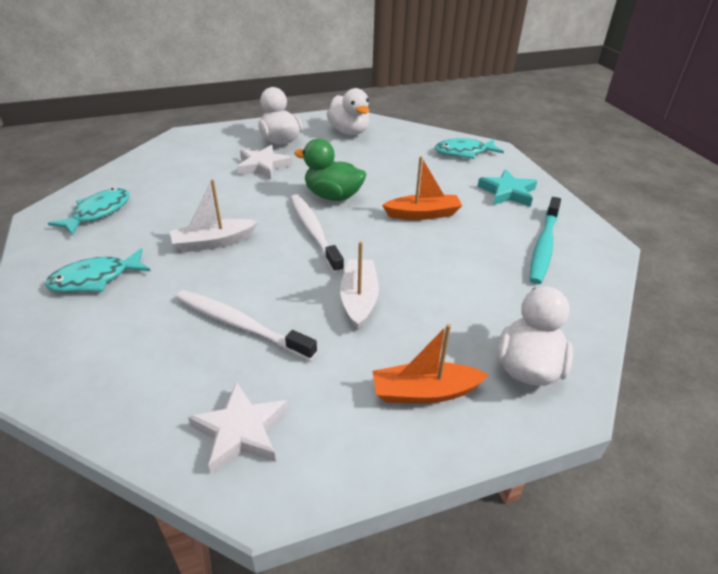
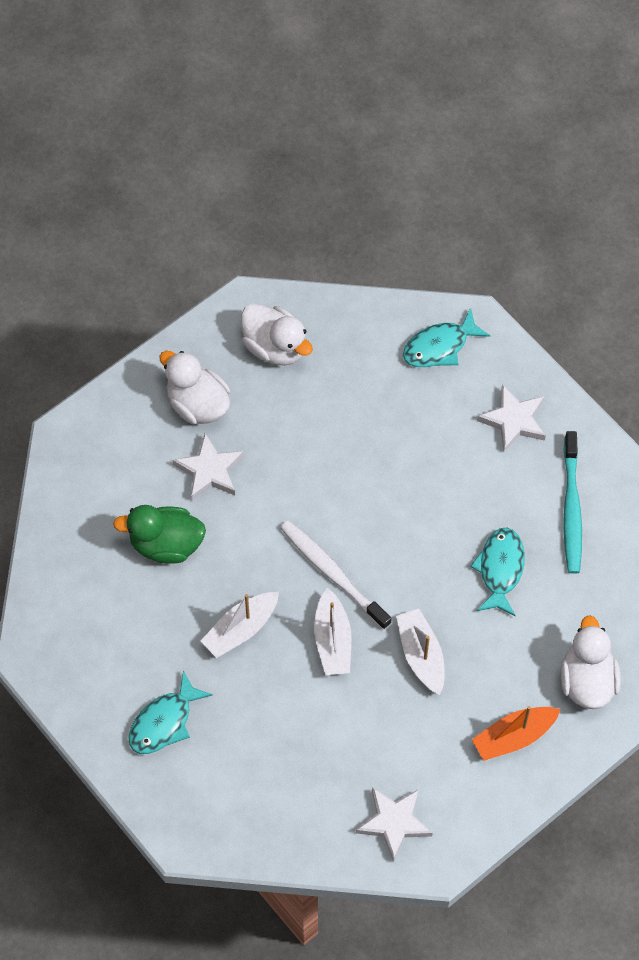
camera: 20 degrees left, 25 degrees up
(98, 212) = (85, 629): turquoise fish -> turquoise fish (500, 569)
(241, 325) = (334, 725): white toothbrush -> none
(284, 268) = (332, 640): none -> white boat
(333, 196) = (322, 502): green duck -> green duck (166, 544)
(423, 214) = (434, 499): orange boat -> none
(507, 192) = (513, 420): turquoise star -> white star

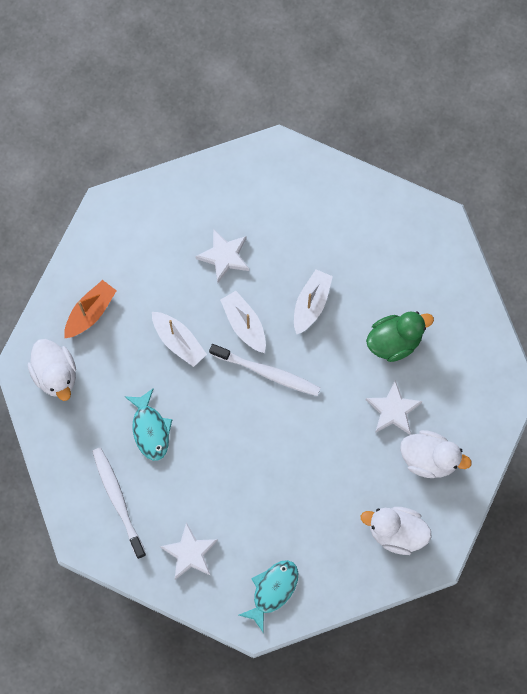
camera: 155 degrees right, 10 degrees up
(164, 722) = (329, 218): turquoise fish -> none
(394, 822) = (146, 220): white star -> white star (224, 256)
(571, 508) = (118, 501): turquoise toothbrush -> white toothbrush

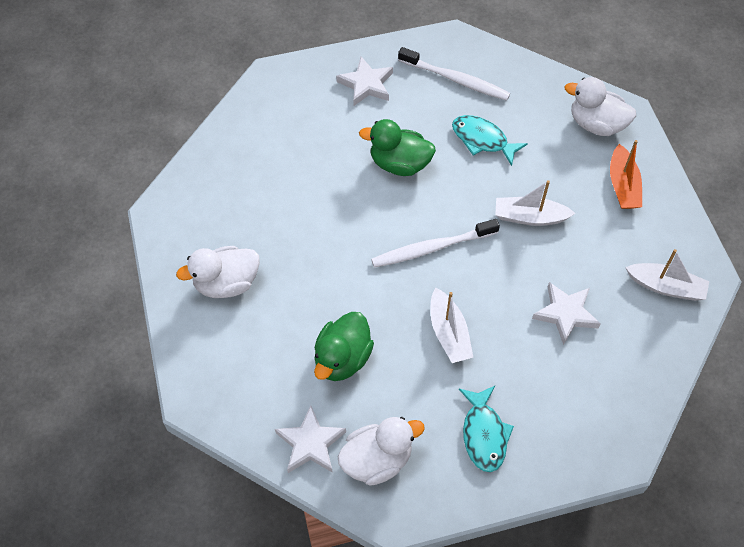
camera: 140 degrees right, 15 degrees down
(229, 459) = (399, 164): none -> green duck
(244, 324) = (489, 271): white boat -> white boat (666, 287)
(272, 590) = (278, 103): turquoise fish -> turquoise fish (484, 434)
(393, 410) = (293, 299): white star -> white star (310, 443)
(396, 532) = (210, 208): white duck -> white duck (377, 460)

